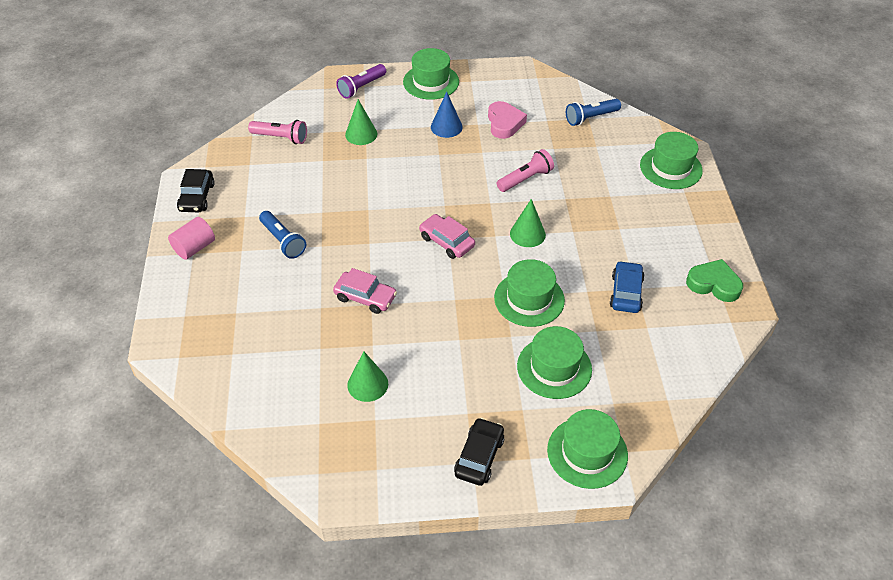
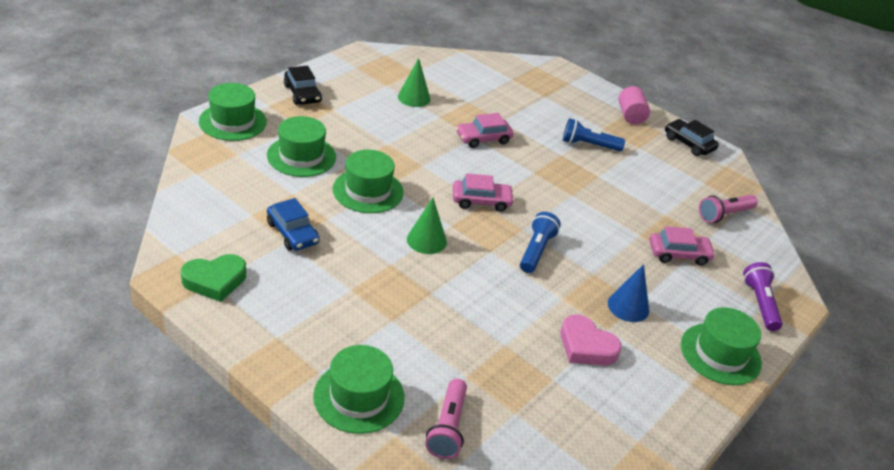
camera: 130 degrees right, 10 degrees down
(361, 134) = (678, 254): green cone -> pink car
(525, 179) = (489, 292): pink flashlight -> pink flashlight (447, 427)
(590, 118) = (513, 415): blue flashlight -> blue flashlight (536, 251)

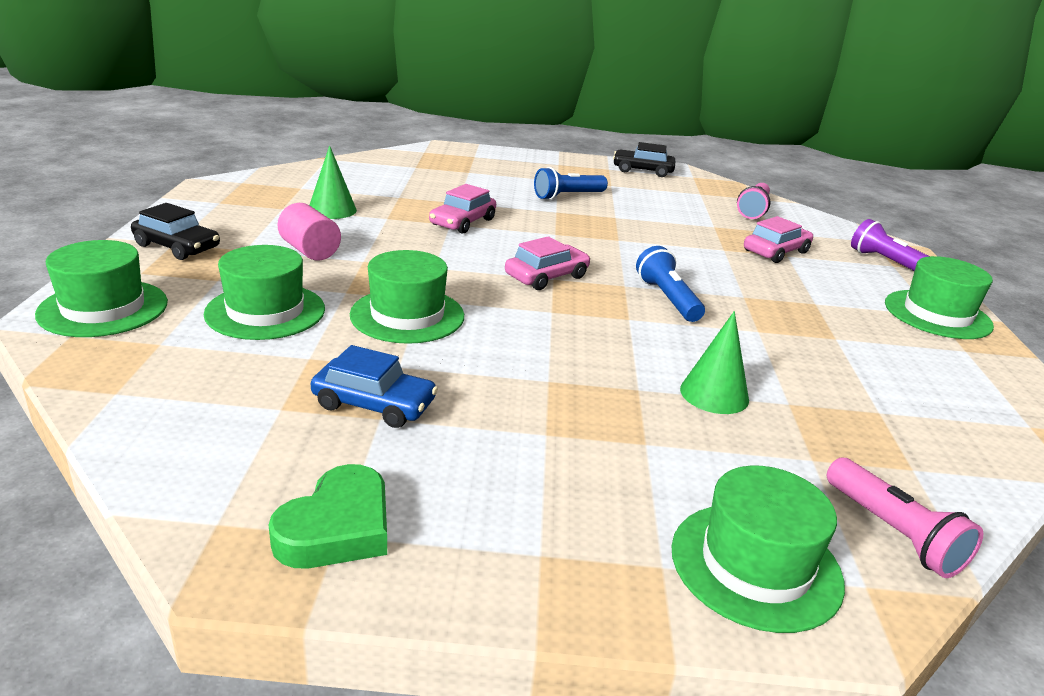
camera: 35 degrees left, 10 degrees down
(426, 240) = (550, 337): green cone -> green cone (714, 394)
(586, 346) = (849, 363): pink heart -> none
(628, 306) = (816, 311): blue cone -> none
(630, 116) = (566, 165): pink cylinder -> pink cylinder (310, 251)

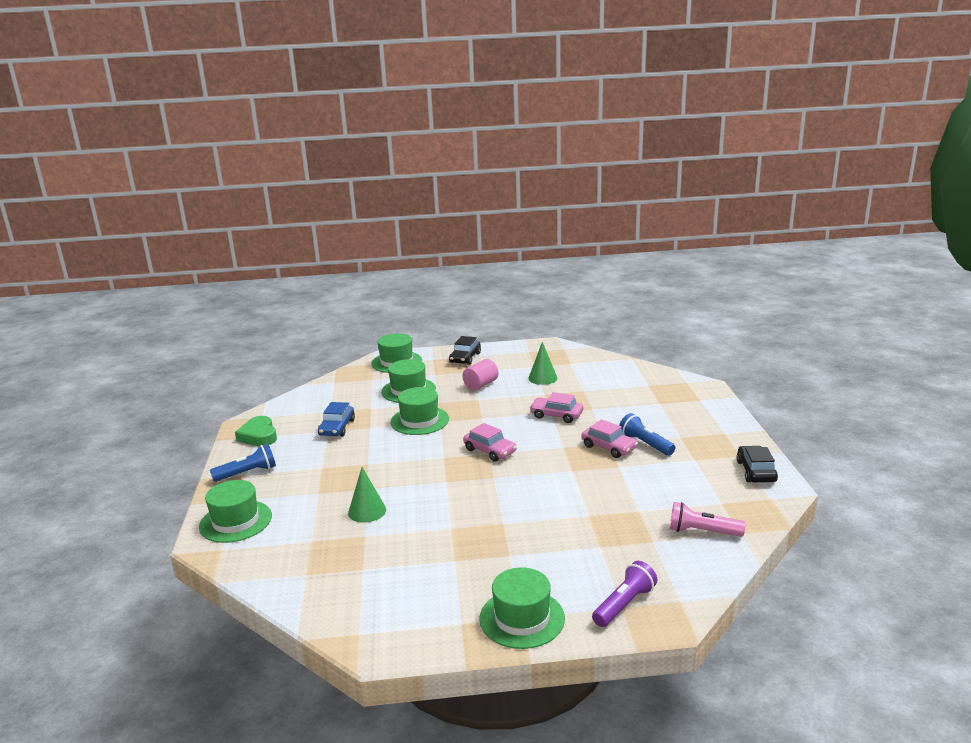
camera: 85 degrees right, 5 degrees down
(337, 528) = (259, 436): green heart -> green heart turned 45 degrees clockwise
(667, 299) = (481, 493): blue flashlight -> blue flashlight (247, 473)
(775, 251) = (603, 540): pink car -> pink car (609, 447)
(893, 533) = (254, 560): pink flashlight -> none

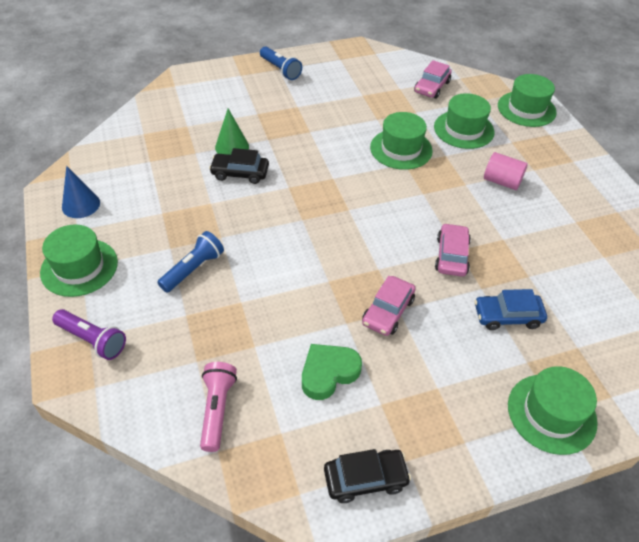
camera: 75 degrees right, 25 degrees up
(235, 521) = (211, 82): green hat -> green hat (551, 413)
(259, 436) = (342, 60): green heart -> green heart (328, 373)
(337, 427) = (369, 99): blue car -> blue car (507, 316)
(418, 622) = (81, 205): none -> blue cone
(465, 358) = (566, 158): black car -> black car (240, 173)
(490, 451) = (353, 209): pink car -> pink car (432, 87)
(542, 378) = (546, 233): green cone -> none
(645, 444) = (406, 348): blue flashlight -> blue flashlight (193, 269)

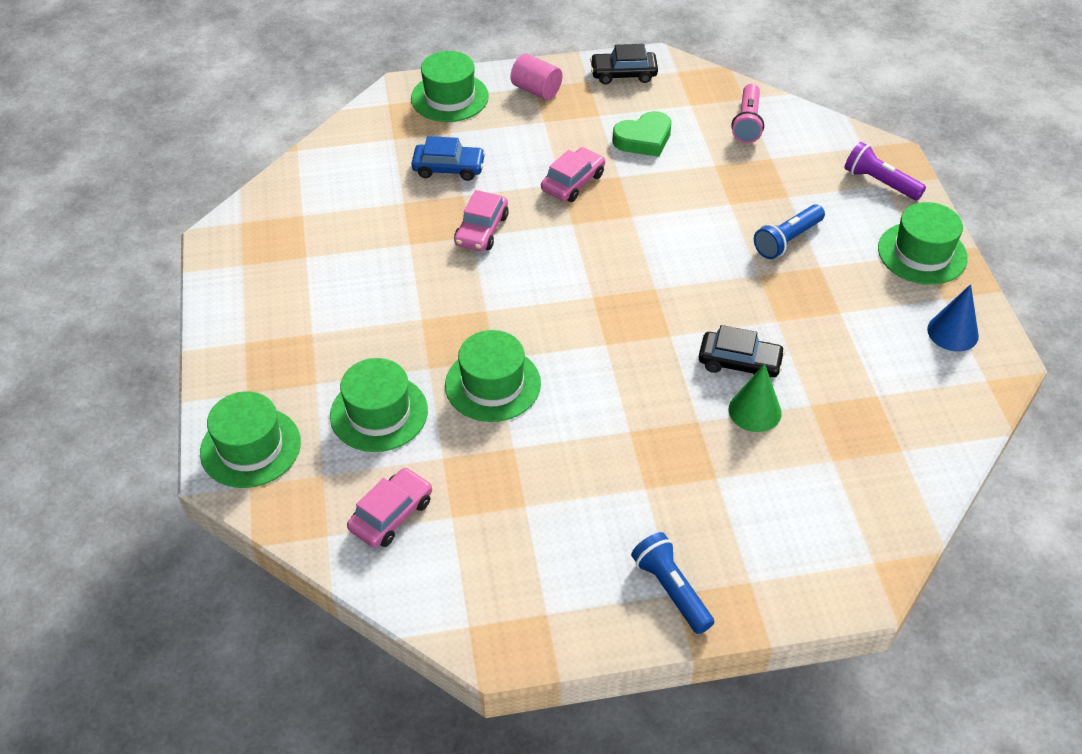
camera: 170 degrees left, 0 degrees up
(502, 181) = (368, 318): pink cylinder -> pink cylinder (536, 90)

